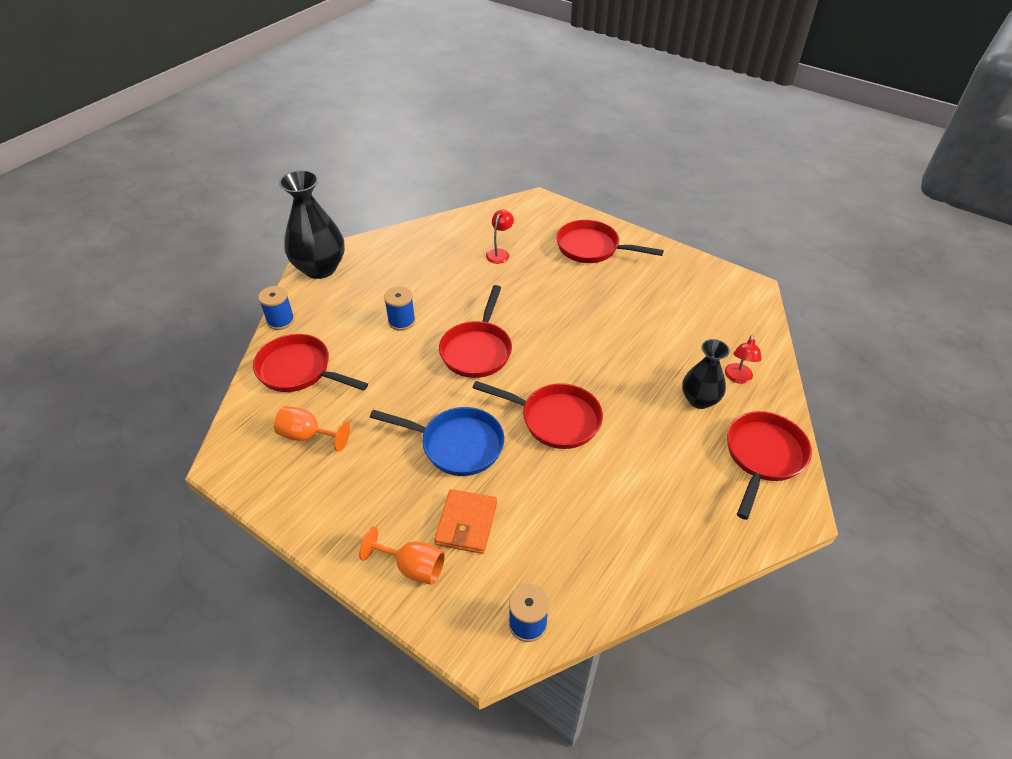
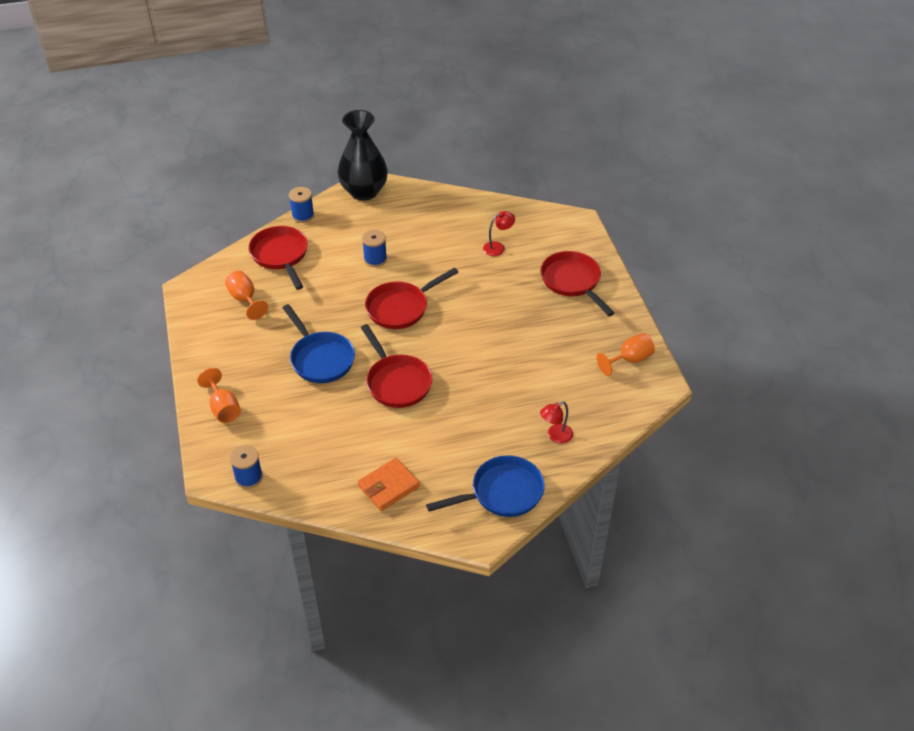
camera: 40 degrees right, 0 degrees up
(466, 523) = (275, 405): orange wallet -> orange wallet (388, 486)
(699, 400) = (508, 432): black vase -> none
(709, 283) = (629, 360): none -> orange goblet
(763, 456) = (502, 493): red pan -> blue pan

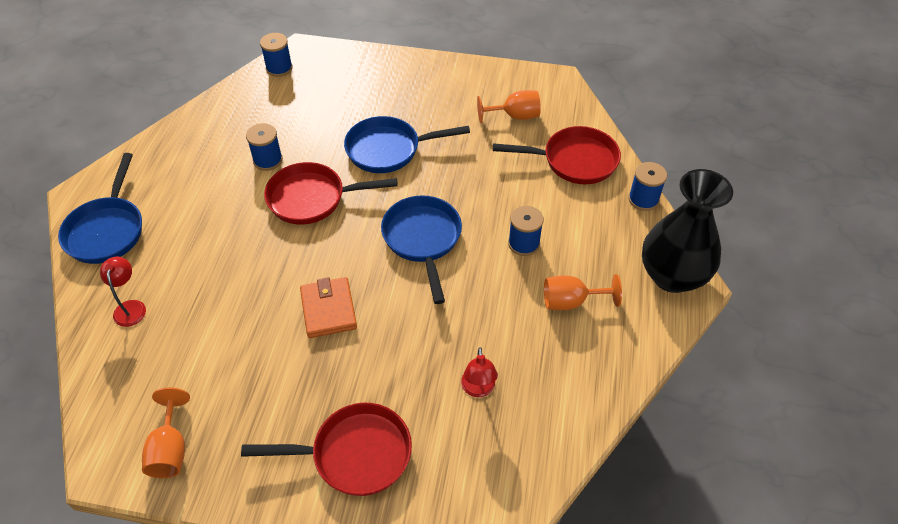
camera: 115 degrees right, 5 degrees up
(223, 408) = (371, 70): orange goblet -> orange goblet (571, 302)
(371, 428) = (268, 160): none -> blue spool
(388, 486) = (190, 151): orange wallet -> orange wallet (328, 309)
(401, 308) = (423, 239): red pan -> blue pan

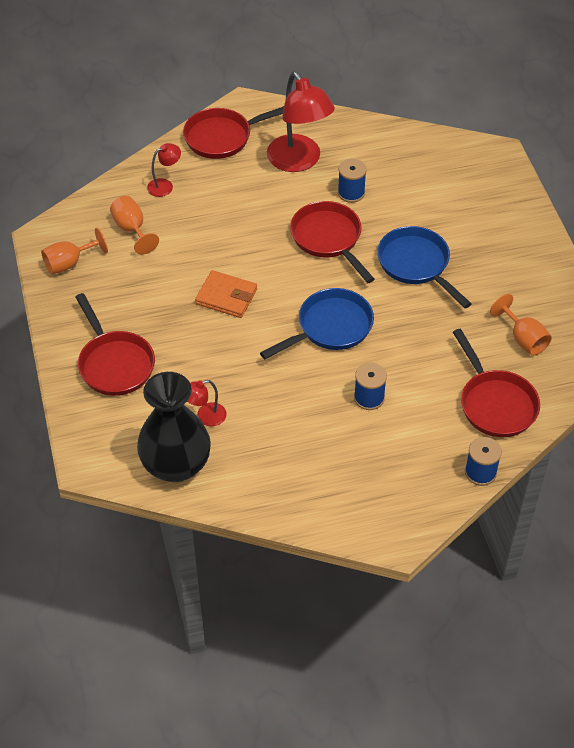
camera: 65 degrees right, 0 degrees up
(107, 230) = (222, 137): blue pan -> red pan
(195, 182) = (299, 161): none -> red lamp
(279, 68) = (463, 150): blue spool -> none
(328, 309) = (226, 297): orange wallet -> orange wallet turned 60 degrees clockwise
(571, 302) = (325, 451): orange goblet -> orange goblet (132, 229)
(672, 276) = (399, 519): black vase -> black vase (176, 465)

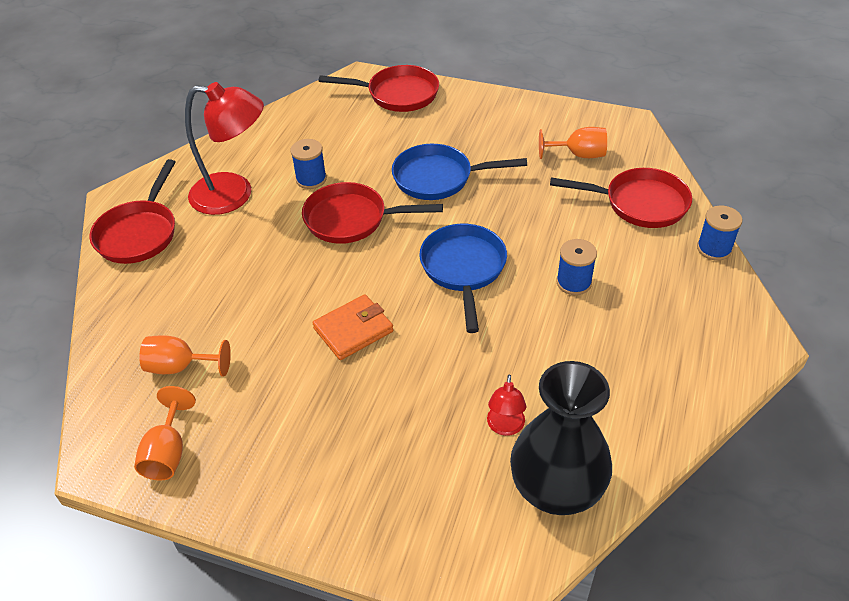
camera: 55 degrees left, 5 degrees down
(114, 364) = (361, 479): red pan -> red pan (398, 94)
(165, 185) = (150, 308): red lamp -> none

